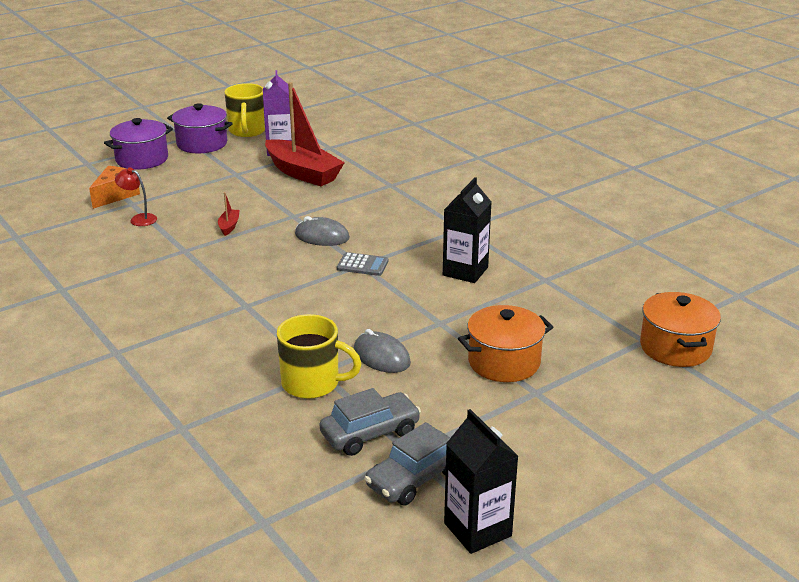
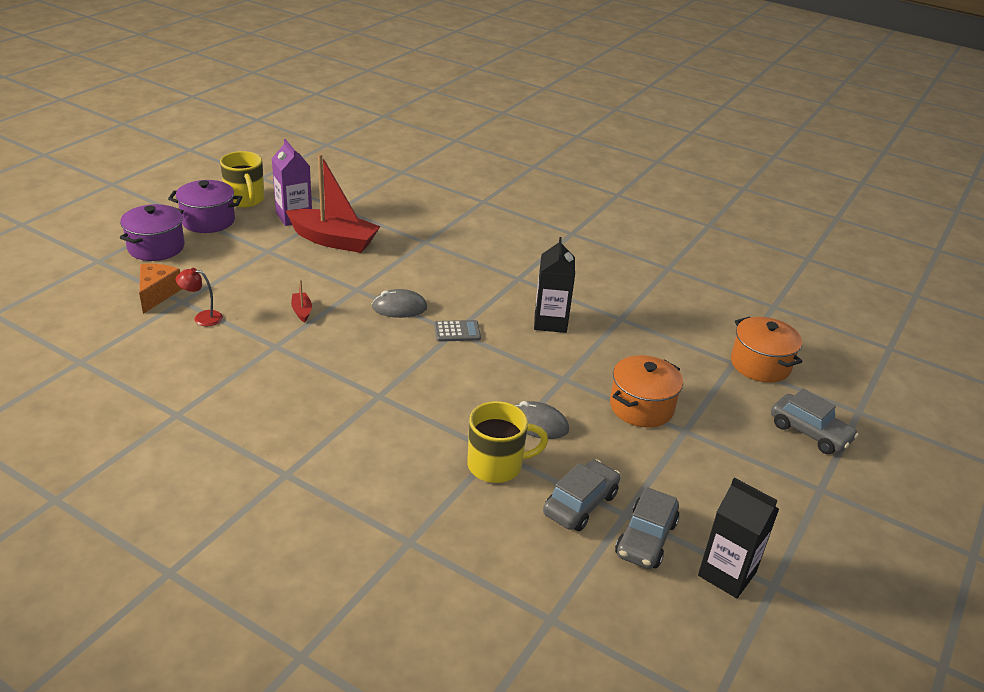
camera: 25 degrees left, 5 degrees up
(683, 422) = (809, 432): none -> grey car

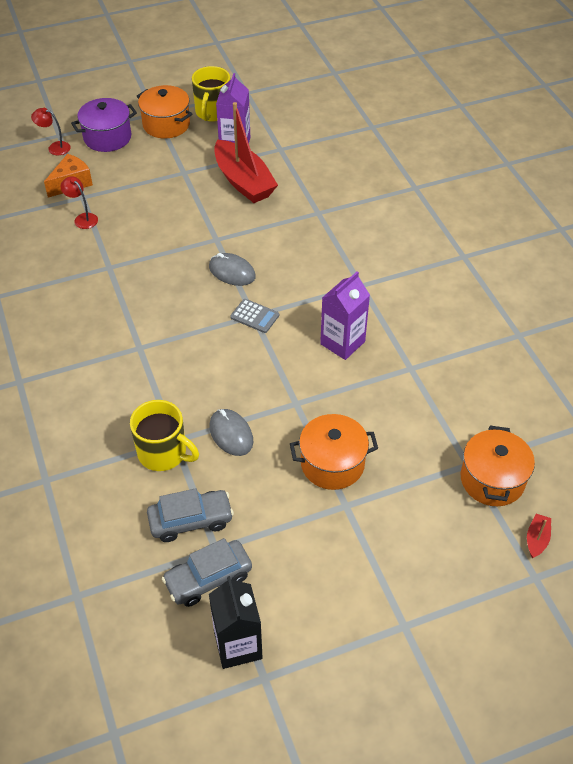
camera: 40 degrees right, 15 degrees up
(104, 272) = (54, 147): none -> red lamp
(208, 221) = (166, 124): purple pot -> orange pot
(302, 311) = (156, 243): red boat -> red boat (537, 539)
(550, 322) = (342, 343): black carton -> purple carton
(809, 432) = (459, 570): grey car -> none

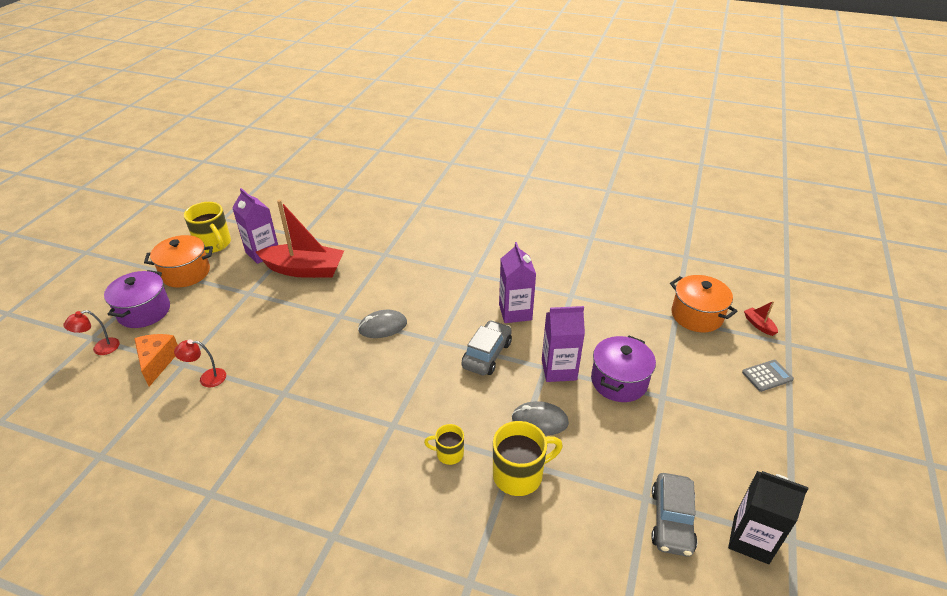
camera: 50 degrees left, 10 degrees down
(143, 398) = (449, 453): none -> yellow mug
(191, 520) = (604, 497): grey car -> grey car (487, 354)
(254, 316) = (440, 340): grey calculator -> grey calculator (767, 376)
(302, 414) = (559, 369): none -> purple carton
(332, 464) = (619, 381): orange pot -> purple pot

